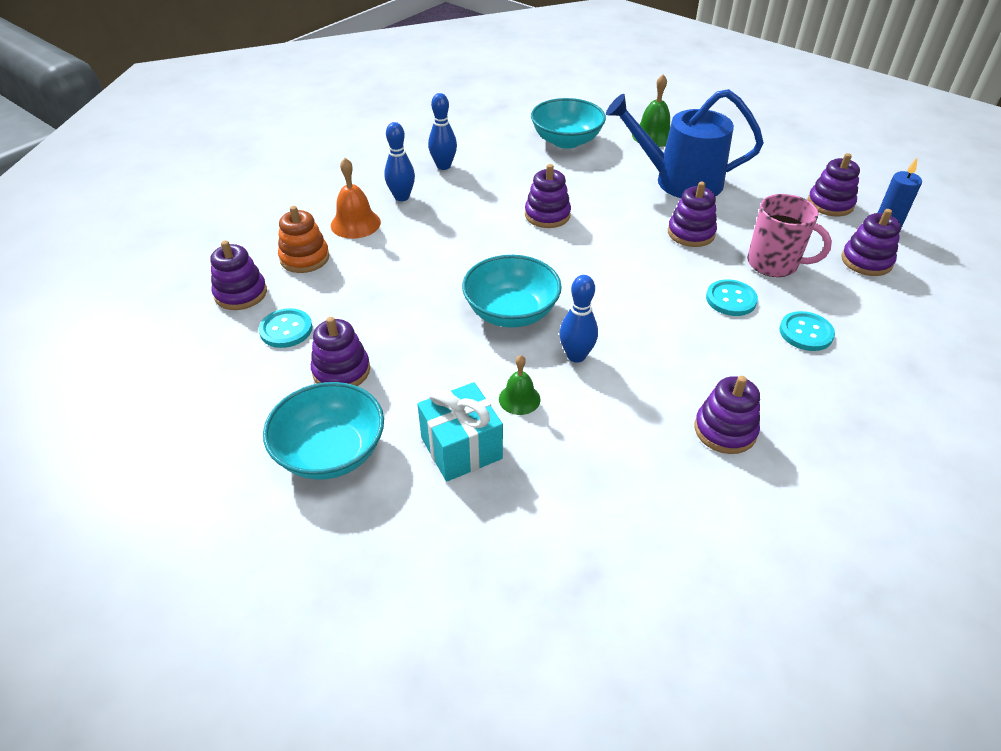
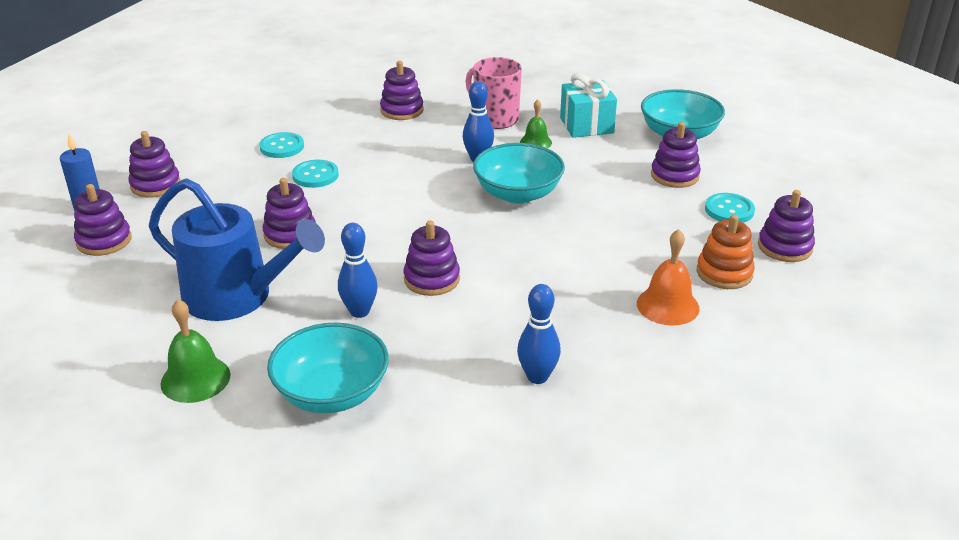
camera: 165 degrees left, 10 degrees down
(402, 197) = (606, 334): blue bowling pin -> blue bowling pin (359, 311)
(773, 264) = (243, 195): pink mug -> pink mug (495, 119)

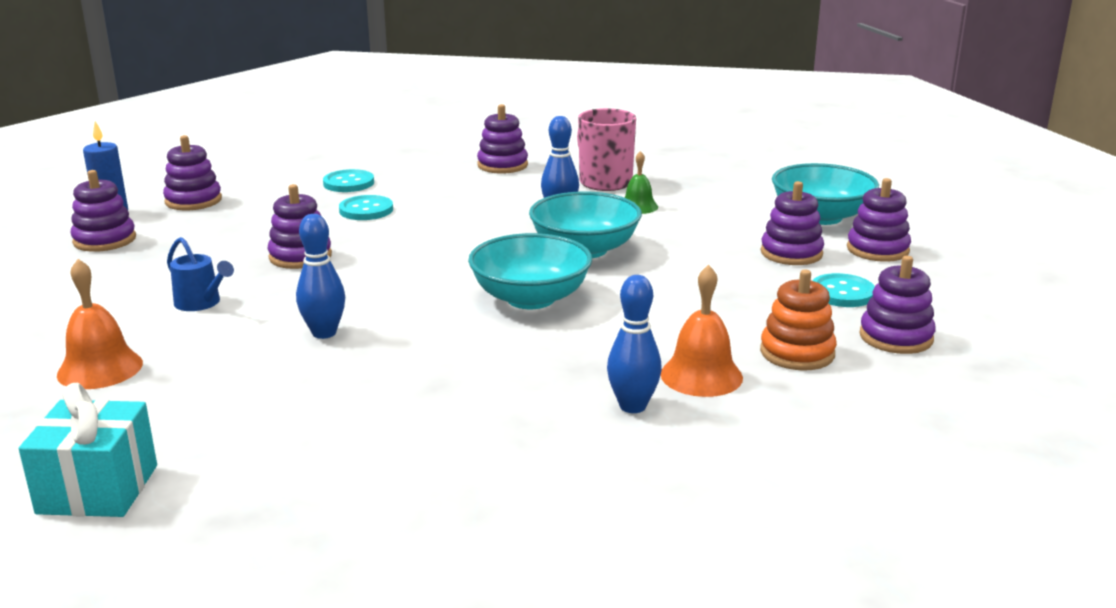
camera: 15 degrees right, 10 degrees down
(195, 379) = (100, 368): green bell -> orange bell
(236, 297) = (201, 303): blue watering can -> blue watering can, size x0.44
(332, 393) = (236, 403): turquoise bowl -> turquoise bowl (530, 298)
(432, 279) = (428, 314): purple stacking toy -> purple stacking toy (877, 250)
(537, 377) = (488, 422): blue bowling pin -> blue bowling pin (632, 406)
(586, 125) = (710, 197): turquoise gift -> turquoise gift (97, 489)

